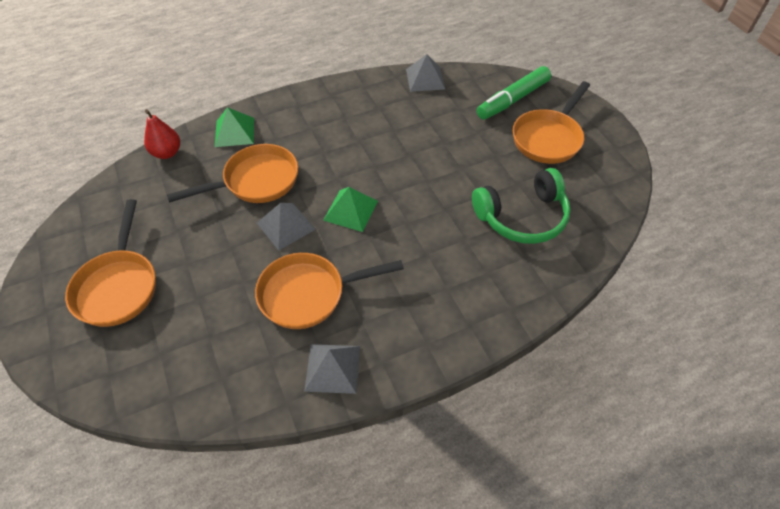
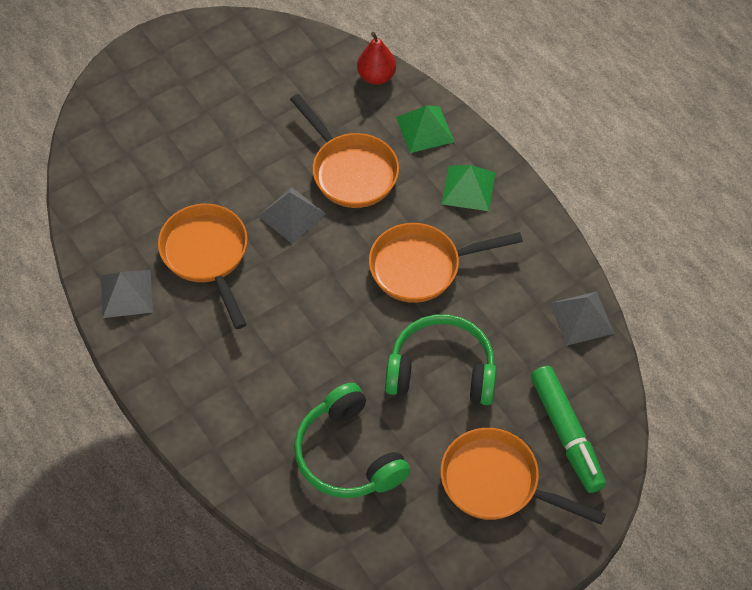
camera: 80 degrees right, 5 degrees up
(118, 286) = (194, 96): orange pan -> orange pan (422, 267)
(350, 210) = (325, 272): green pyramid -> green pyramid (468, 188)
(455, 153) = (441, 370): none -> green headphones
(512, 100) = (566, 433): green marker -> green marker turned 150 degrees counterclockwise

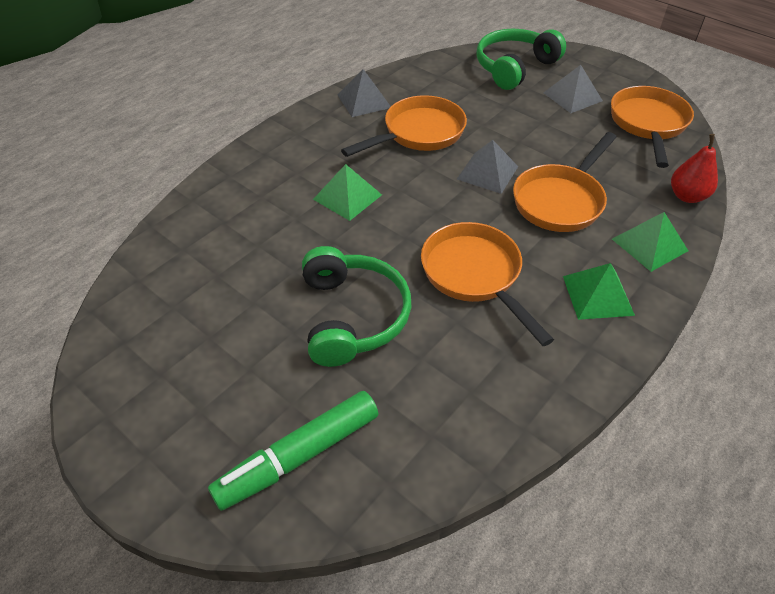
camera: 75 degrees right, 10 degrees down
(286, 343) = (347, 197): none -> green pyramid
(348, 455) = (236, 261): green headphones -> green headphones (514, 67)
(497, 483) = (220, 394): orange pan -> orange pan (648, 124)
(581, 318) = (472, 444): grey pyramid -> grey pyramid (572, 96)

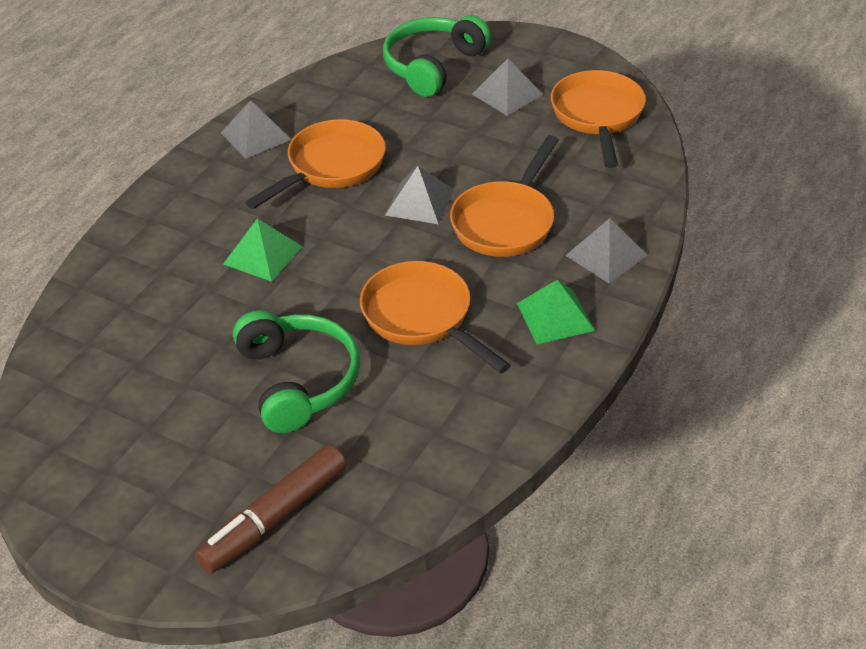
camera: 10 degrees left, 5 degrees down
(299, 456) = (274, 518): green marker -> brown marker
(649, 244) = (606, 255): green pyramid -> grey pyramid
(687, 196) = (644, 195): red pear -> none

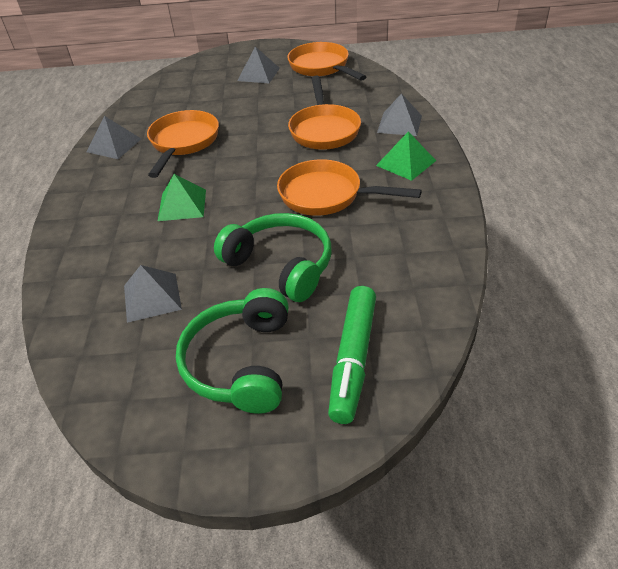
camera: 30 degrees left, 0 degrees up
(274, 518) = (353, 359): brown marker -> green marker
(419, 202) = (260, 139): grey pyramid -> grey pyramid (152, 297)
(432, 66) = (199, 76): green headphones -> green headphones (240, 362)

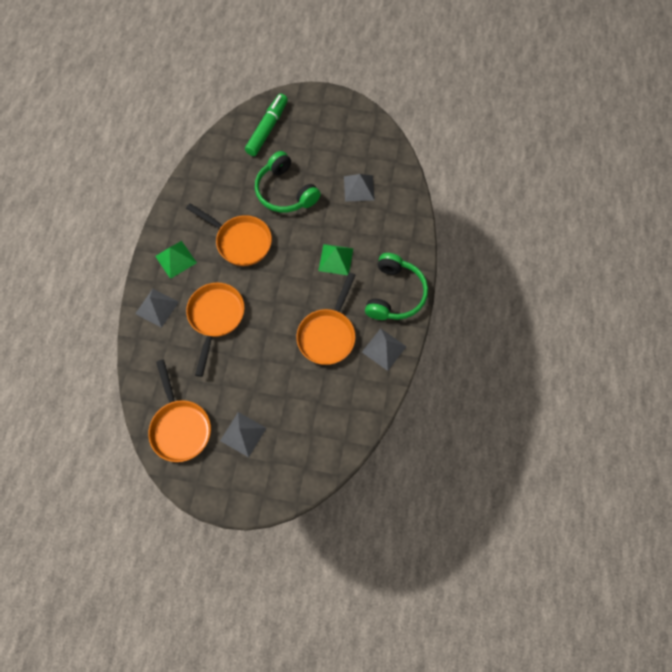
camera: 170 degrees left, 25 degrees up
(240, 362) = (319, 139): green headphones -> green headphones (395, 294)

